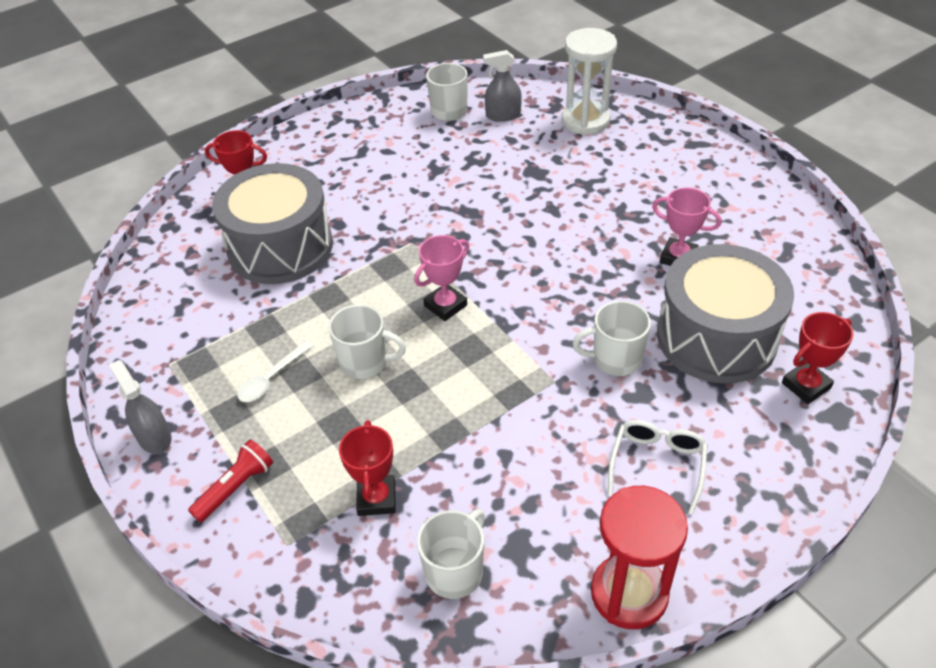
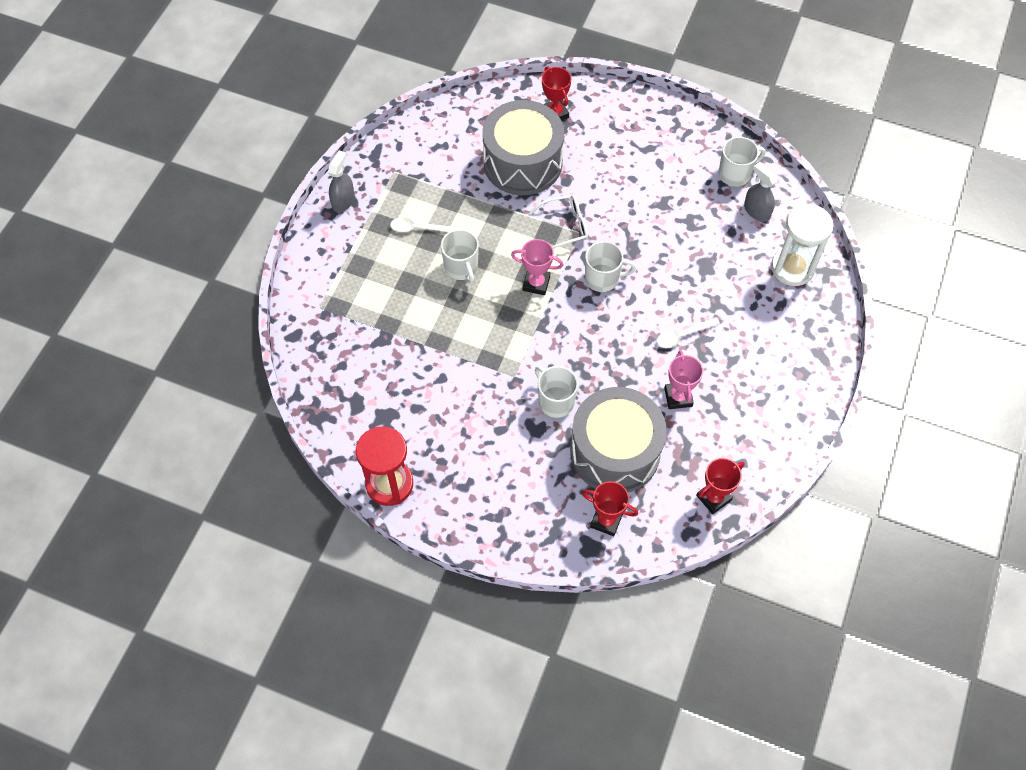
camera: 55 degrees right, 15 degrees up
(235, 488) = (337, 261): red flashlight -> none
(376, 498) = (372, 331): red trophy -> red trophy (713, 498)
(455, 571) = (352, 394): white mug -> white mug (603, 278)
(605, 222) = (682, 335): none -> white spoon
(657, 465) = (486, 461): white glasses -> white glasses (565, 226)

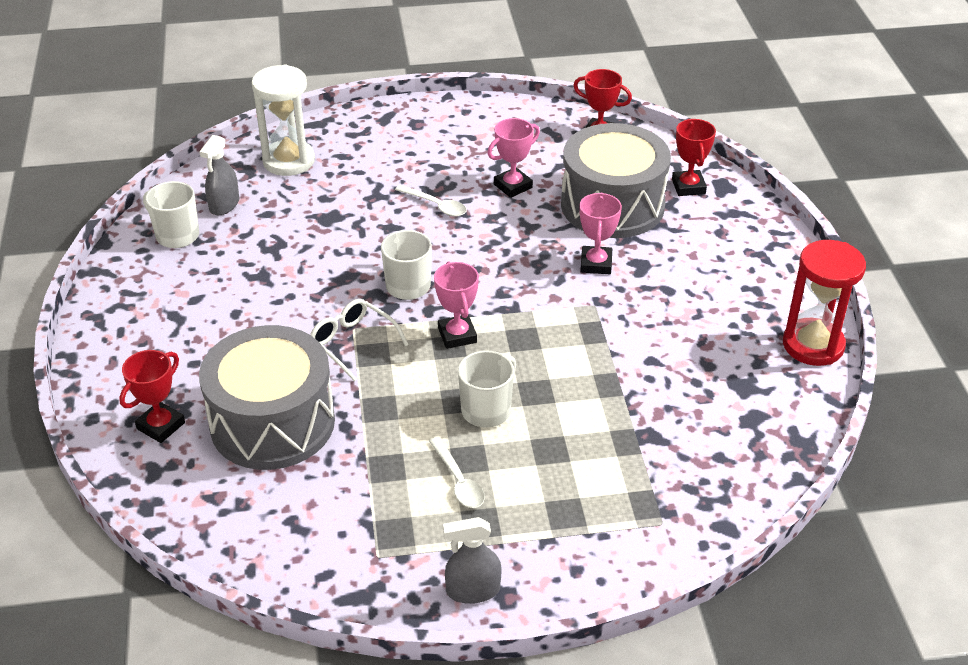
camera: 120 degrees left, 20 degrees down
(555, 401) = (596, 264): white mug -> pink trophy

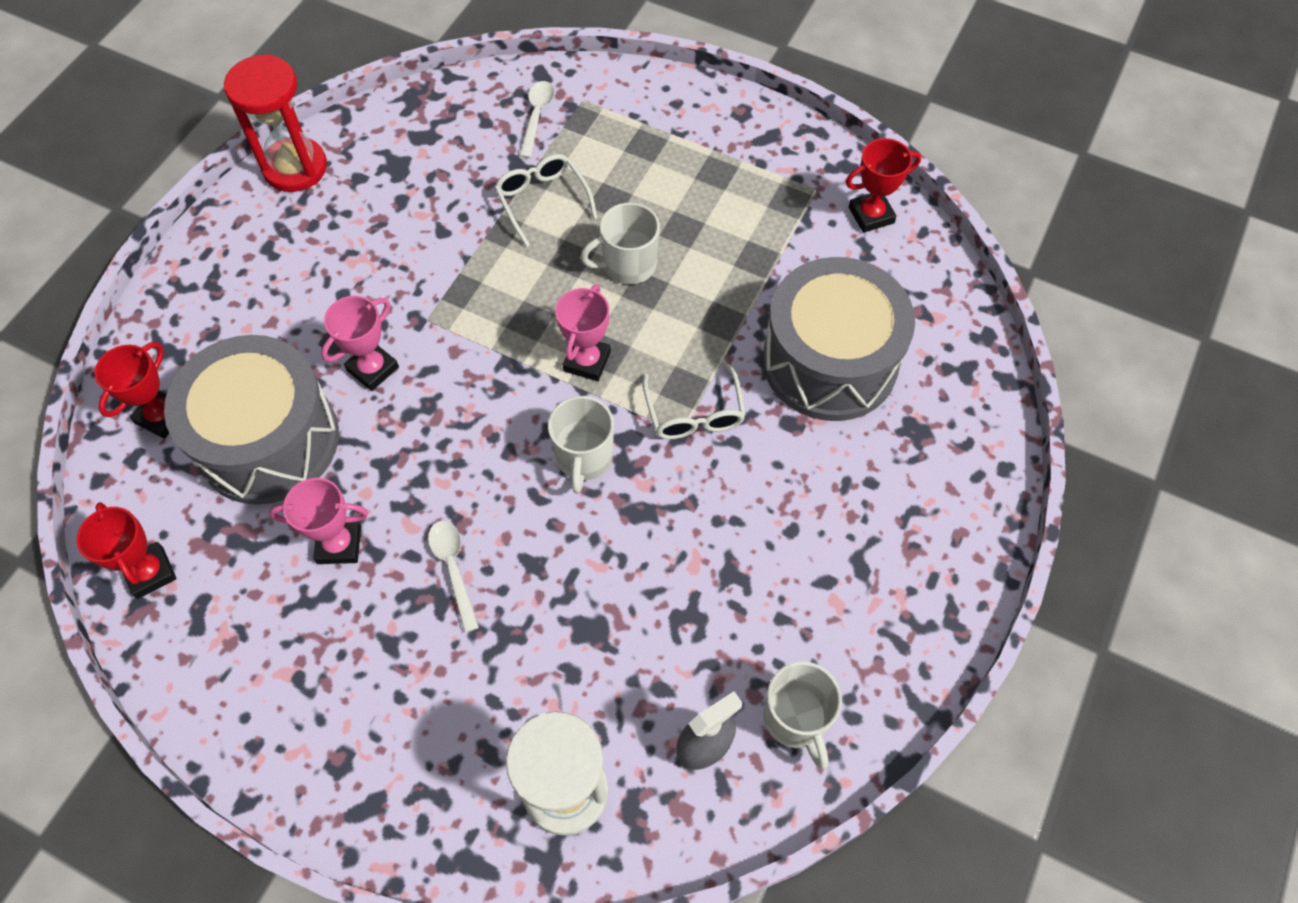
camera: 145 degrees left, 20 degrees up
(161, 426) = (939, 419): red trophy -> red trophy (871, 215)
(458, 480) = (706, 215): white spoon -> white spoon (537, 116)
(473, 590) = (762, 128): grey spray bottle -> none
(602, 421) = (542, 201): none -> white glasses

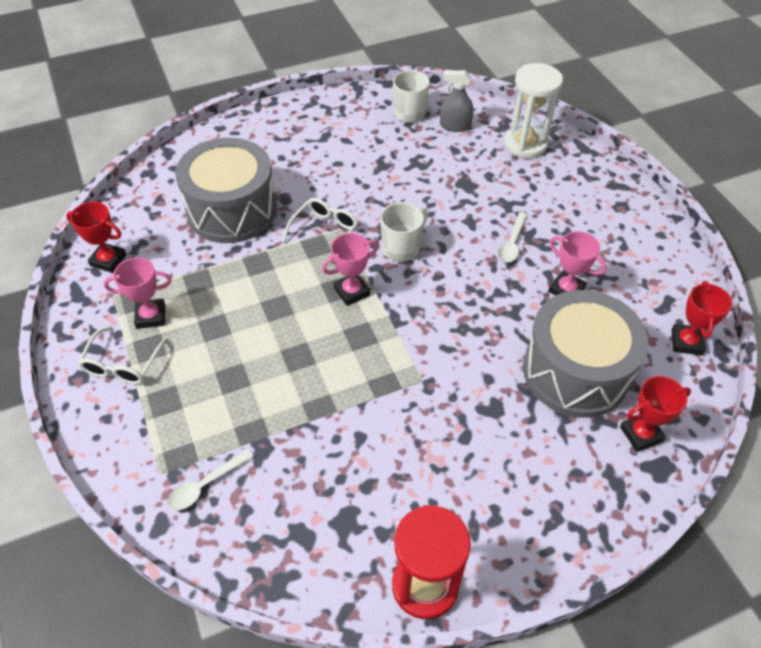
camera: 140 degrees left, 10 degrees down
(373, 369) = (480, 372): pink trophy -> pink trophy (151, 316)
(542, 201) = (273, 410): white glasses -> white glasses (122, 364)
(628, 265) = (270, 328): white mug -> none

